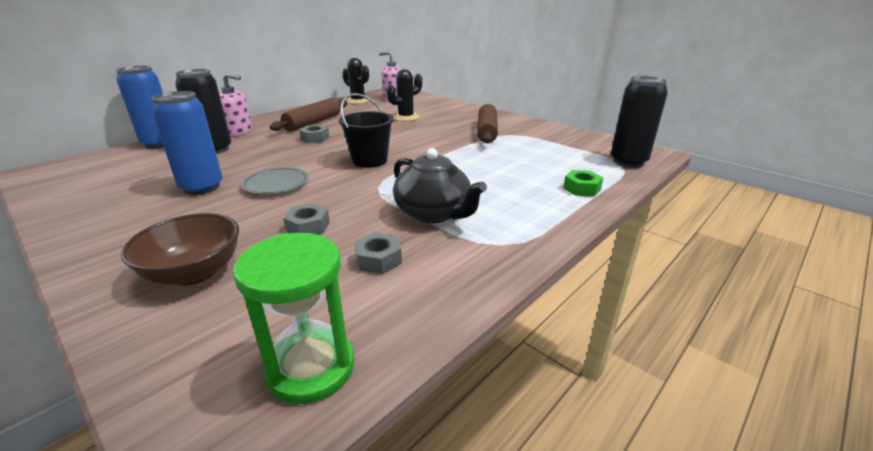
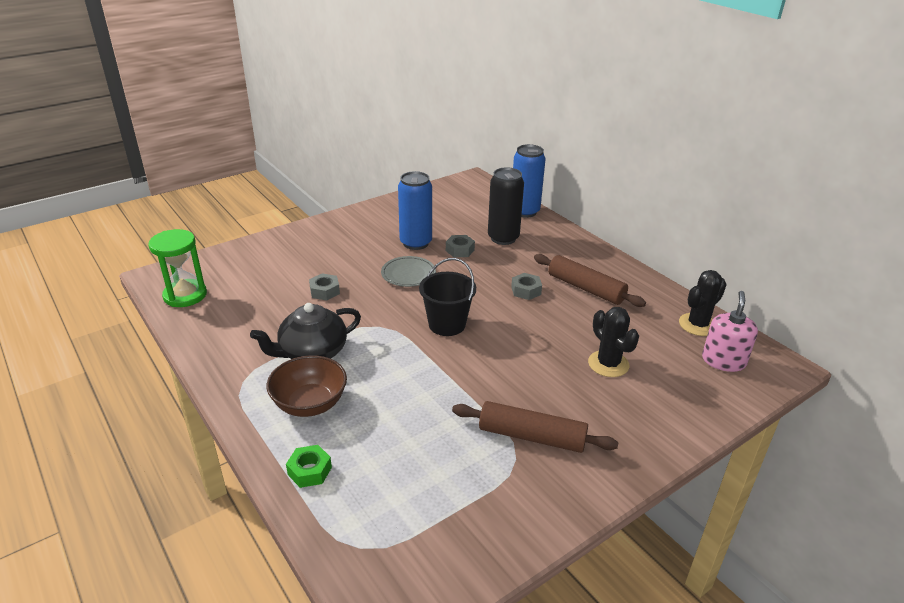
camera: 100 degrees right, 5 degrees up
(194, 272) = (292, 255): brown bowl -> brown bowl (310, 404)
(238, 132) = (555, 245): pink soap dispenser -> none
(378, 260) = (262, 320): grey nut -> grey nut (460, 250)
(628, 162) = (366, 562): black can -> none

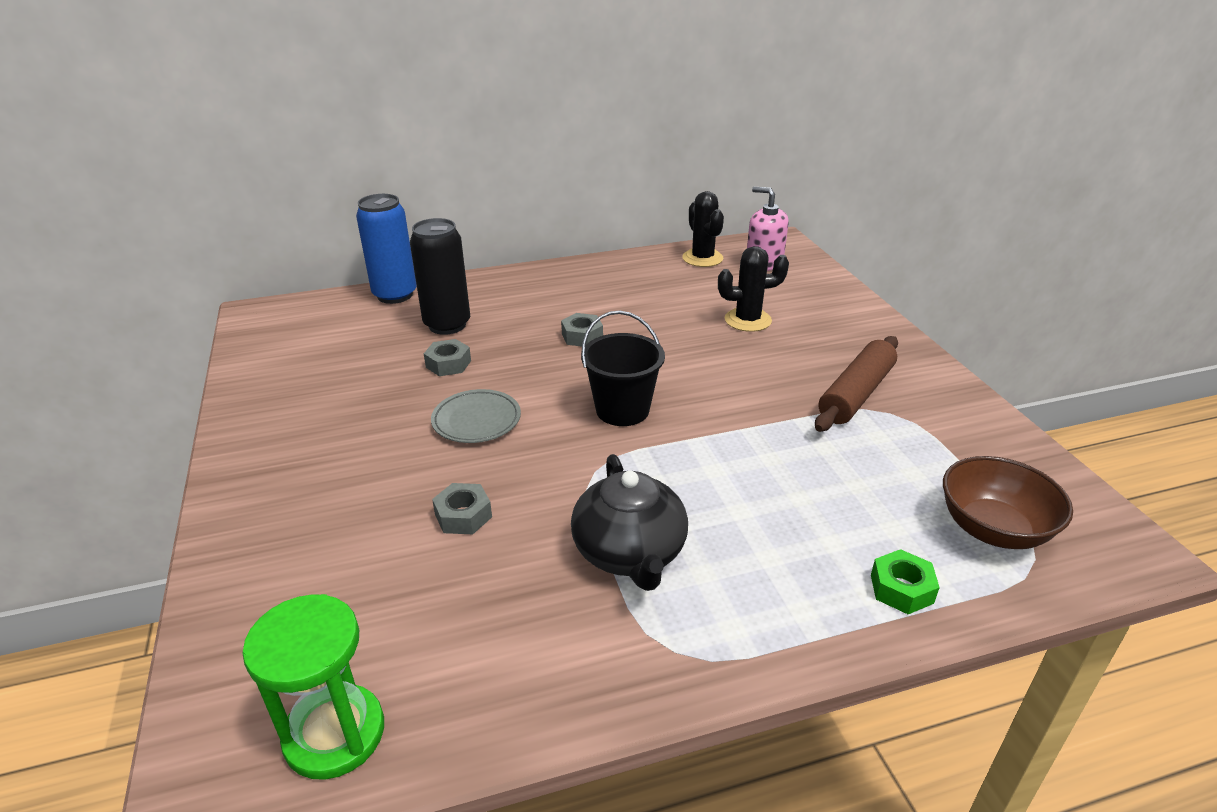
camera: 70 degrees left, 0 degrees up
(310, 404) = (757, 571): brown bowl -> brown bowl (993, 529)
(415, 243) = (394, 398): blue can -> none
(585, 288) = (602, 298): brown rolling pin -> none

